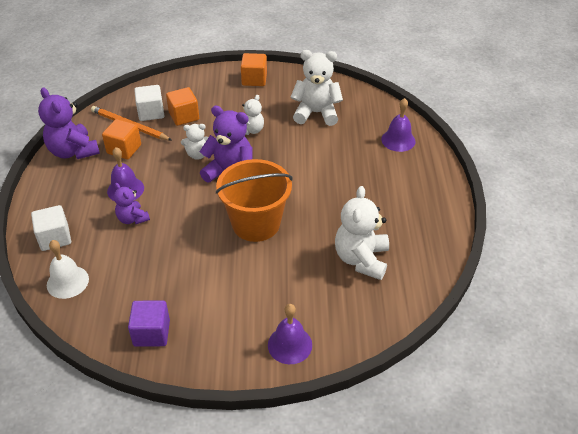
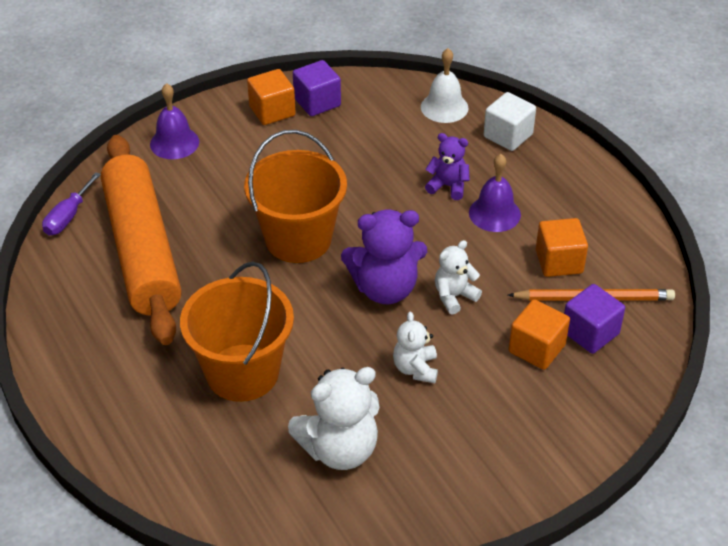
camera: 150 degrees right, 0 degrees up
(73, 151) = (618, 231): purple teddy bear -> none
(151, 113) = (590, 333): white cube -> purple cube
(254, 79) = (499, 476): orange cube -> orange cube (272, 111)
(341, 162) = (242, 372): none -> orange bucket
(361, 259) = (142, 249): white teddy bear -> orange rolling pin
(398, 140) = (174, 453): purple bell -> none
(404, 309) = (68, 217): none -> purple screwdriver

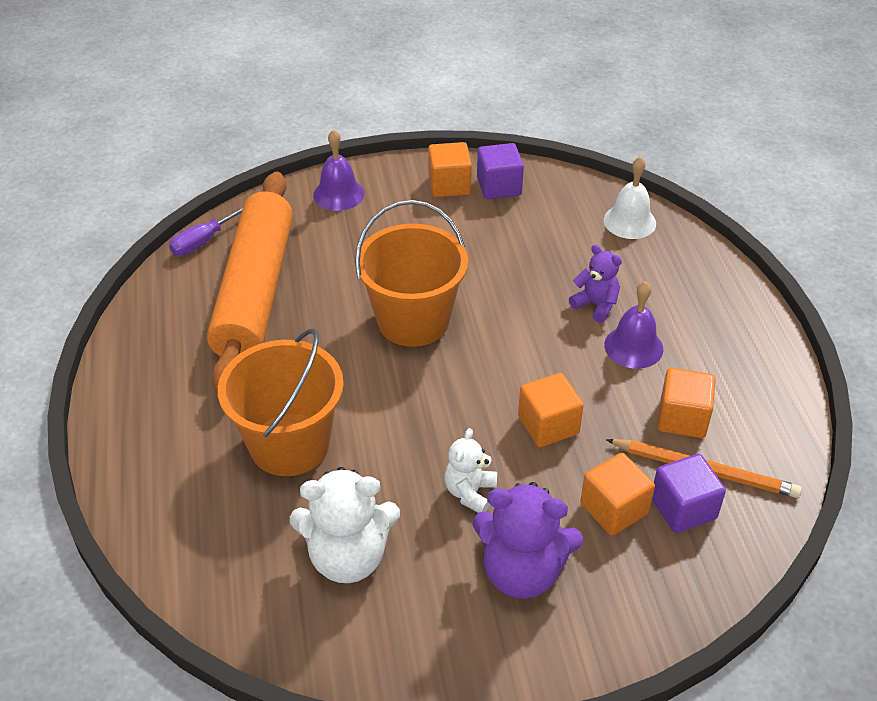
camera: 20 degrees right, 0 degrees up
(385, 288) = (478, 396): purple teddy bear -> purple teddy bear (522, 571)
(454, 296) = (548, 425): white teddy bear -> orange cube
(508, 135) = (685, 267): white cube -> none

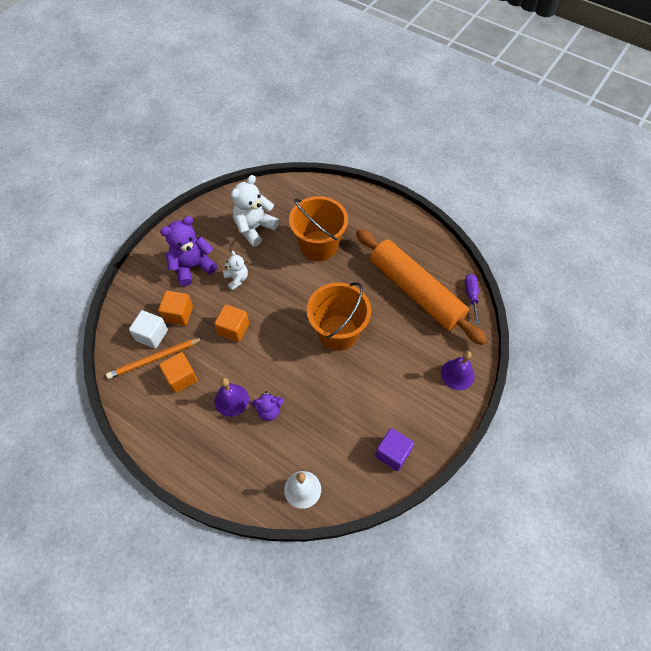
camera: 135 degrees right, 15 degrees up
(449, 185) = (417, 430): orange cube -> none
(683, 508) = (152, 335): purple cube -> white cube

